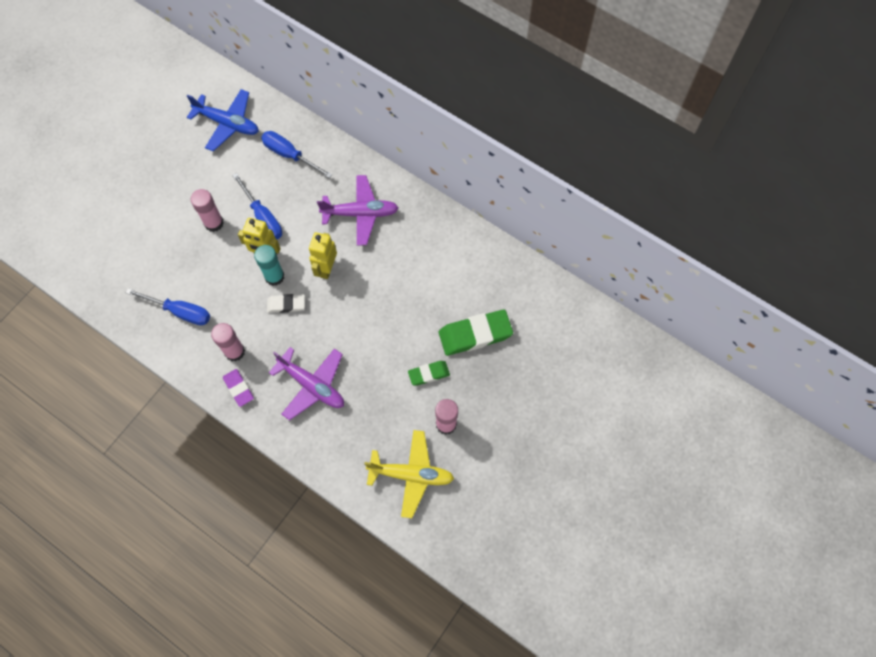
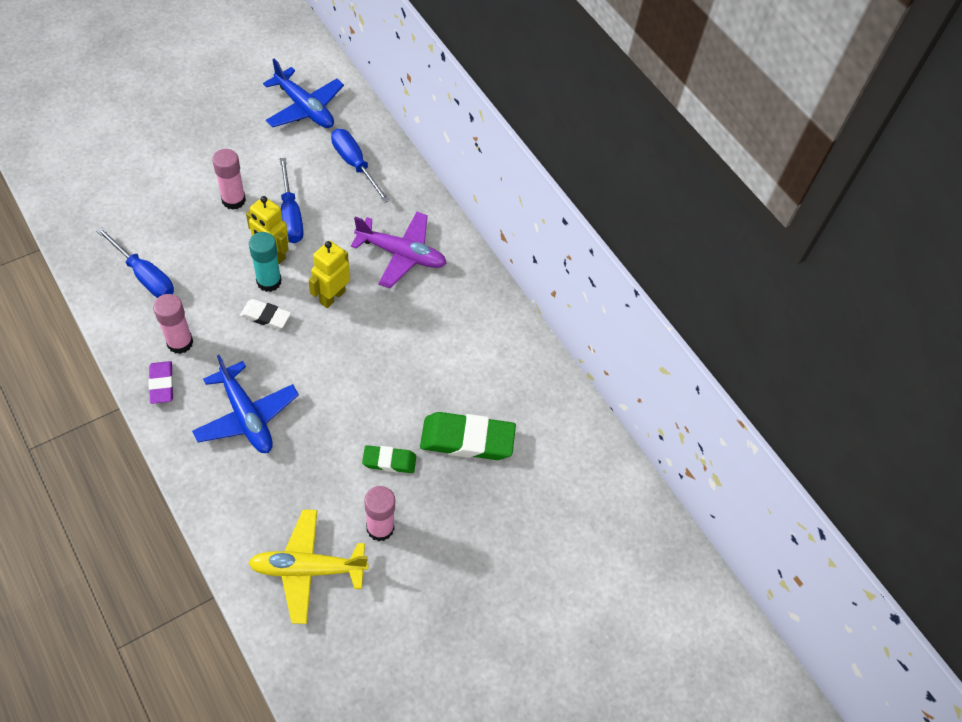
camera: 15 degrees right, 10 degrees down
(312, 385) = (246, 416): purple plane -> blue plane
(411, 475) = (308, 569): yellow plane -> yellow plane turned 150 degrees clockwise

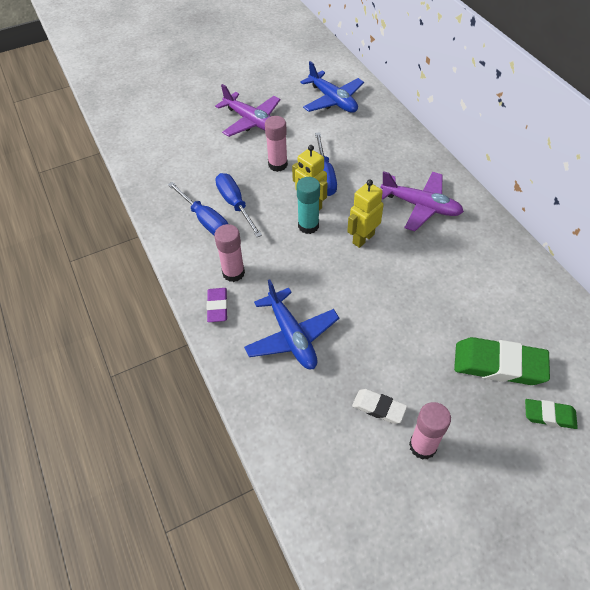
camera: 15 degrees right, 5 degrees down
(201, 138) = (251, 121): none -> purple plane
(265, 316) = (306, 253): white eraser -> white eraser (379, 408)
(308, 569) = (354, 484): yellow plane -> none
(355, 164) = (375, 139): blue screwdriver -> blue screwdriver (235, 204)
(389, 461) = (426, 382): green eraser -> green eraser (549, 415)

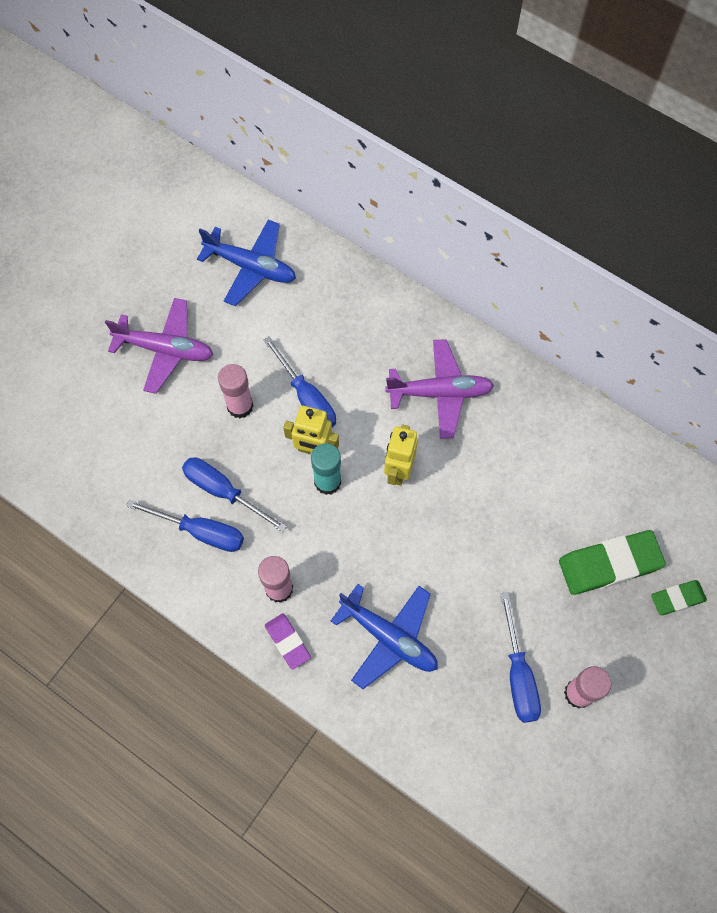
camera: 30 degrees left, 15 degrees up
(379, 408) = (518, 674): white eraser -> blue screwdriver

